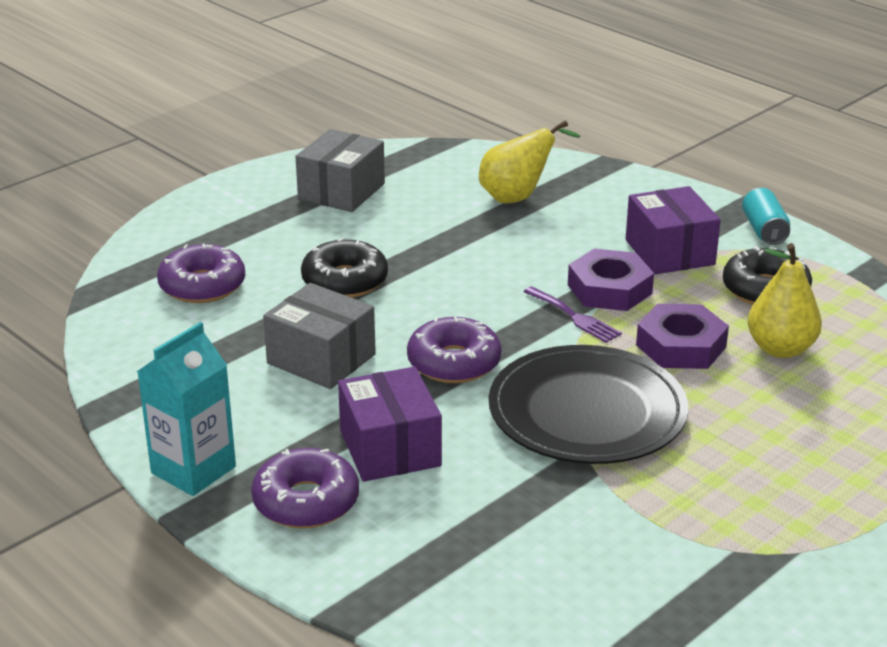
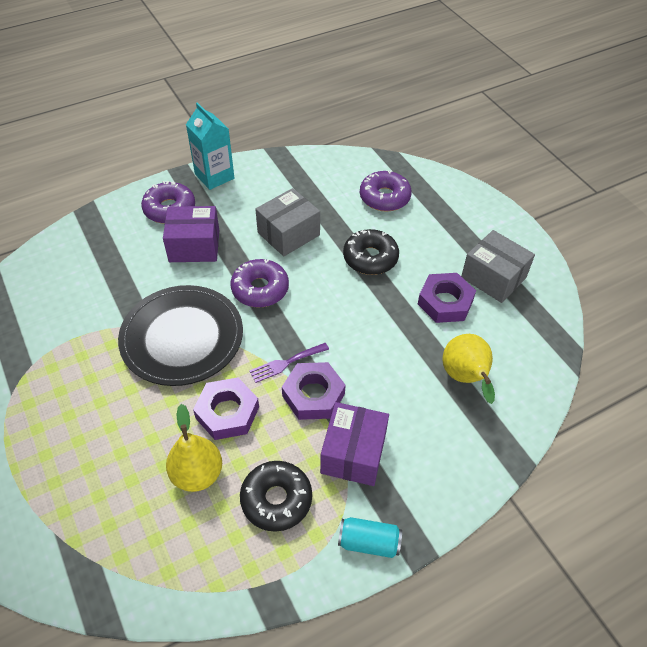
camera: 105 degrees right, 20 degrees up
(402, 219) = (445, 302): none -> purple nut
(669, 252) = (353, 453): purple box -> purple box turned 75 degrees counterclockwise

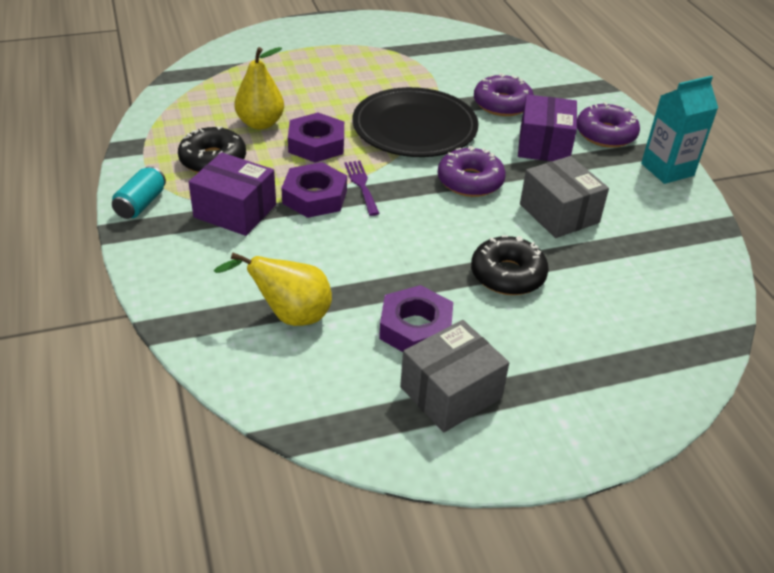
camera: 100 degrees right, 10 degrees down
(384, 197) = (631, 313): purple donut -> purple donut (502, 104)

